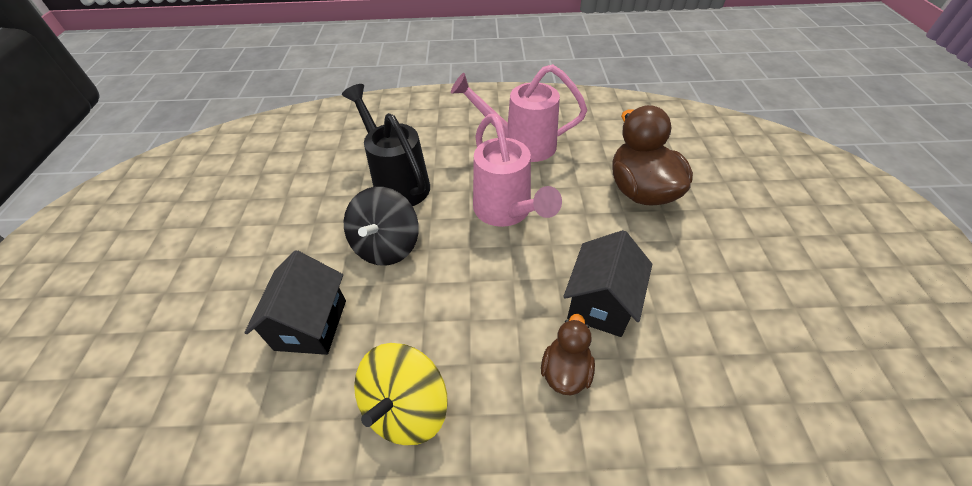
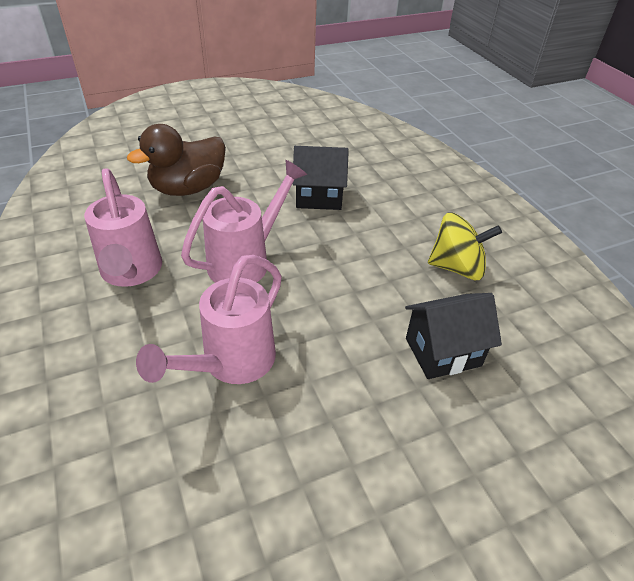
camera: 115 degrees left, 5 degrees down
(387, 246) = (329, 334): black spinning top -> none
(397, 183) = (231, 363): black watering can -> pink watering can
(565, 371) = (379, 205): brown duck -> none

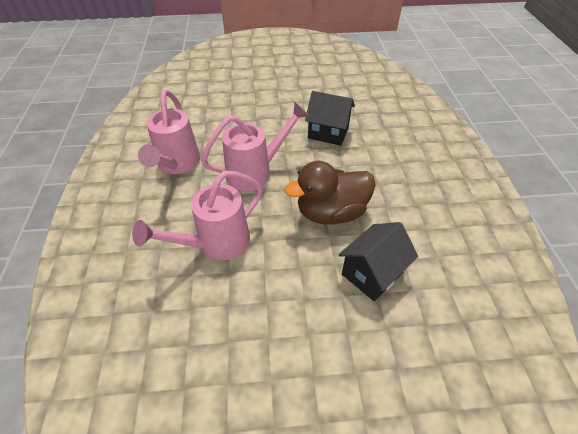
camera: 20 degrees right, 5 degrees up
(188, 188) = (237, 110): brown duck -> brown duck (331, 212)
(443, 352) = (372, 273): black house -> black house turned 45 degrees counterclockwise
(456, 267) = (413, 209): yellow spinning top -> none

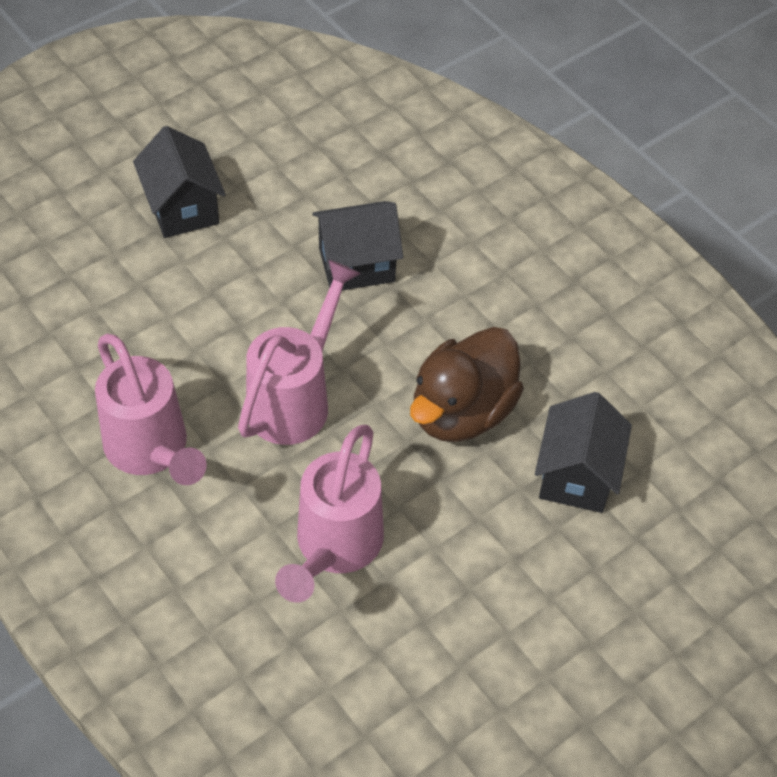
camera: 35 degrees left, 5 degrees up
(271, 88) = (183, 208): none -> black house

